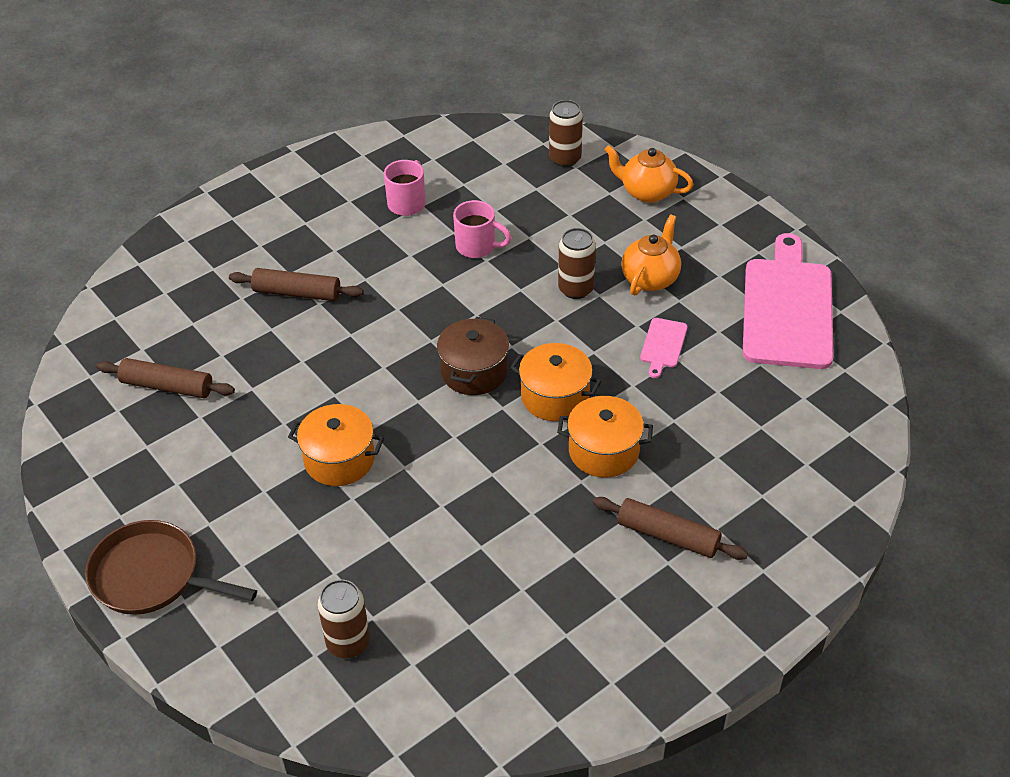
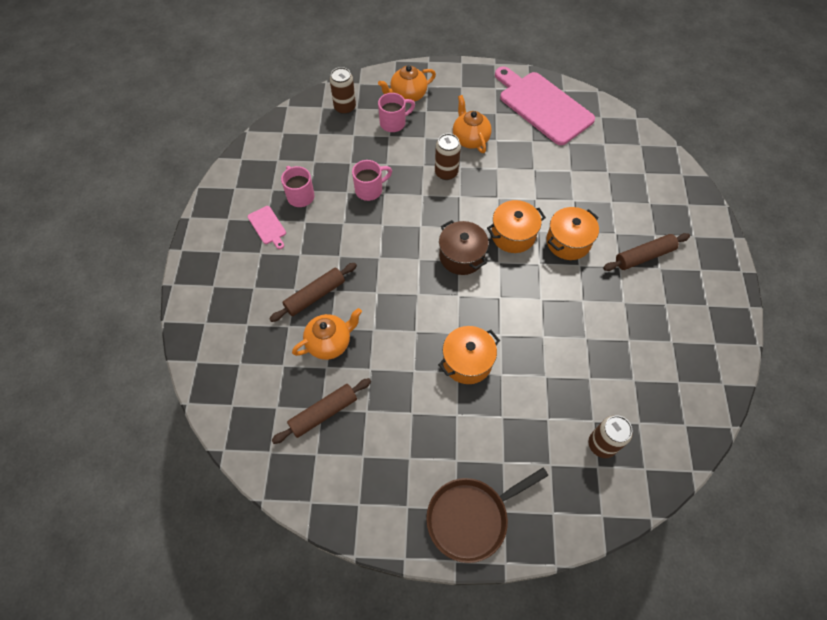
camera: 50 degrees left, 15 degrees up
(252, 339) = (330, 343): none -> orange teapot
(592, 206) = (393, 123): none -> pink mug
(663, 345) = (520, 168): pink cutting board -> pink cutting board (268, 226)

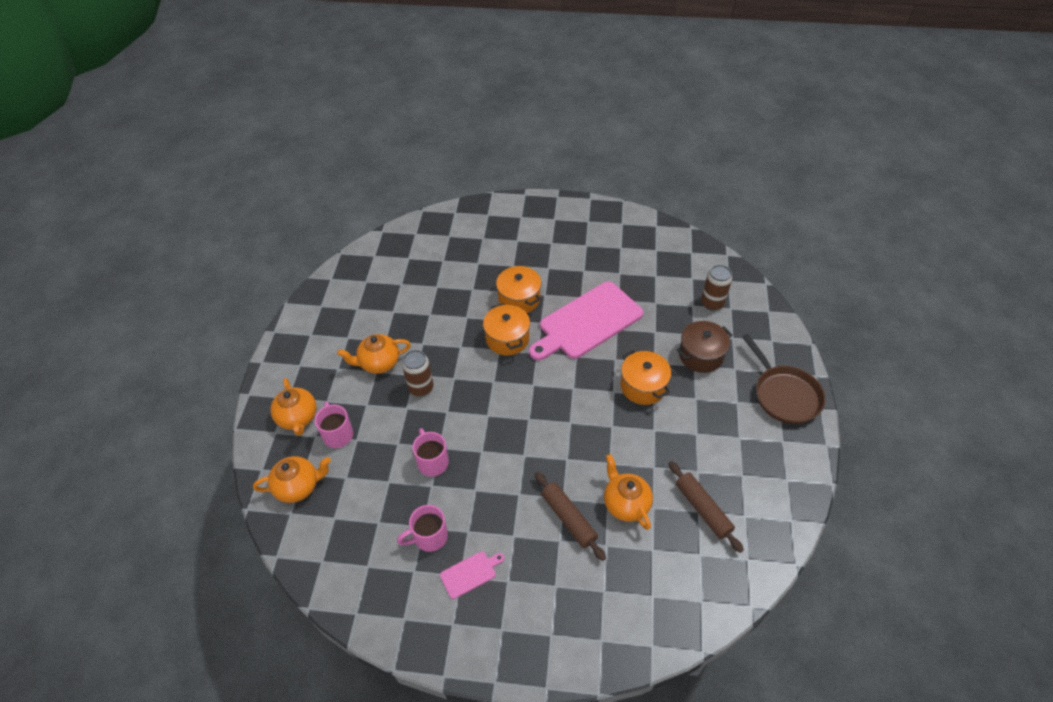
camera: 85 degrees left, 10 degrees down
(345, 107) = (298, 486): brown can -> orange teapot
(461, 256) = (528, 382): brown pot -> brown pot (701, 355)
(543, 106) = (348, 297): pink cutting board -> pink cutting board (587, 322)
(644, 256) = (538, 251): brown rolling pin -> none

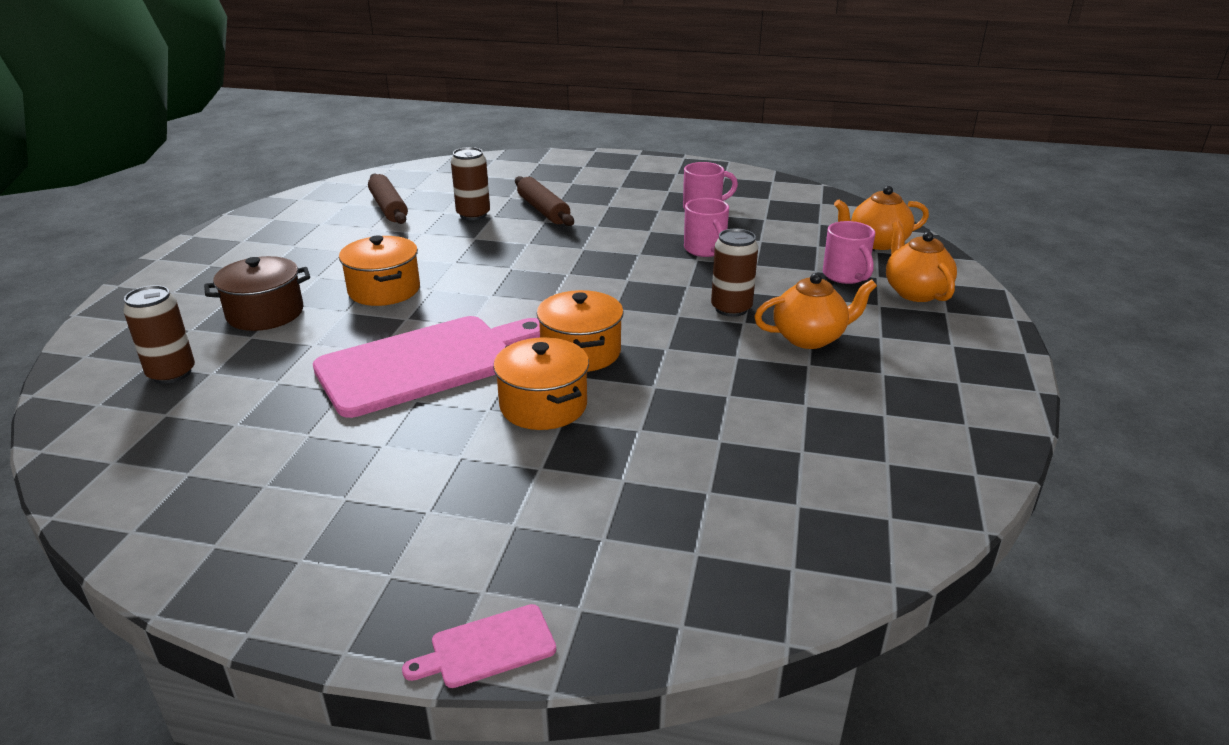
camera: 175 degrees left, 20 degrees down
(470, 573) = (658, 191): pink cutting board -> pink cutting board (487, 647)
(625, 503) = (473, 214): orange teapot -> brown can
(784, 394) = (189, 272): brown pan -> none

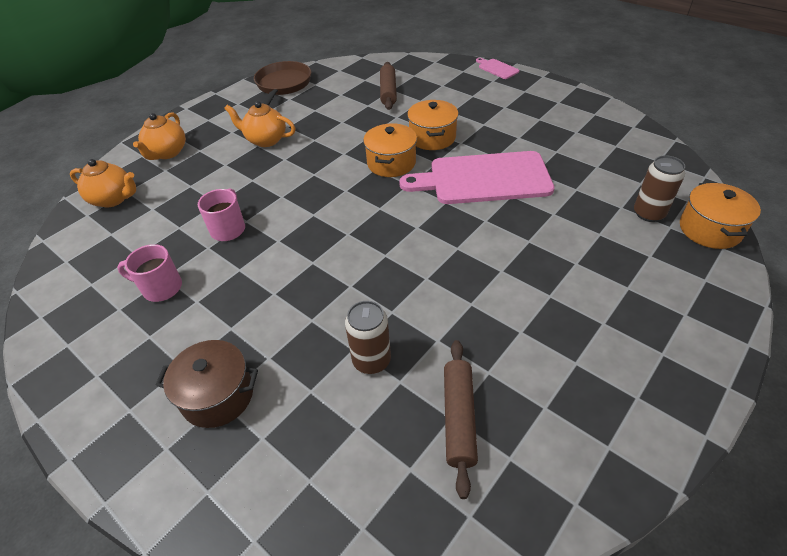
camera: 150 degrees left, 15 degrees up
(265, 313) = (592, 257): brown pot -> brown pot (218, 395)
(384, 290) = (495, 257): orange pot -> orange pot (709, 229)
(487, 647) = (497, 68): pink cutting board -> pink cutting board turned 135 degrees counterclockwise
(543, 210) = (298, 342): brown rolling pin -> brown rolling pin (388, 91)
(731, 308) = (279, 170): brown can -> none
(845, 276) = (181, 176): pink mug -> none
(945, 440) = (283, 85): none -> brown pan

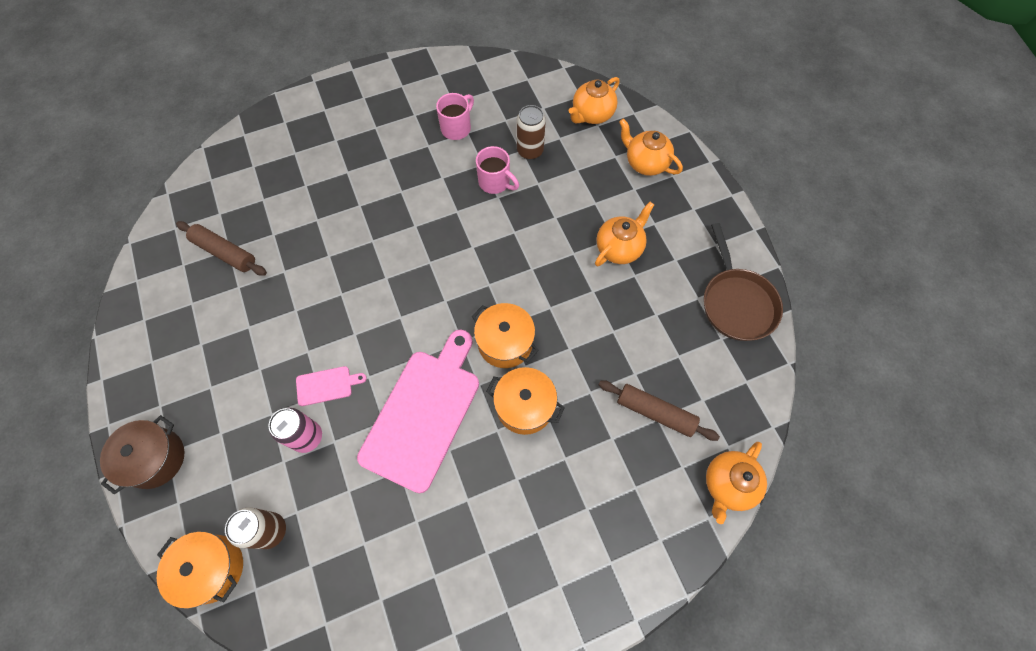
camera: 115 degrees right, 20 degrees up
(218, 395) = (339, 139): brown pot -> brown pot (155, 458)
(283, 85) = (736, 302): brown pan -> brown pan turned 45 degrees clockwise
(371, 360) = (300, 226): brown can -> brown can (530, 151)
(410, 61) = (728, 485): none -> orange teapot
(497, 68) = (641, 593): pink cutting board -> pink cutting board (327, 385)
(567, 230) = (307, 437): none -> pink can

